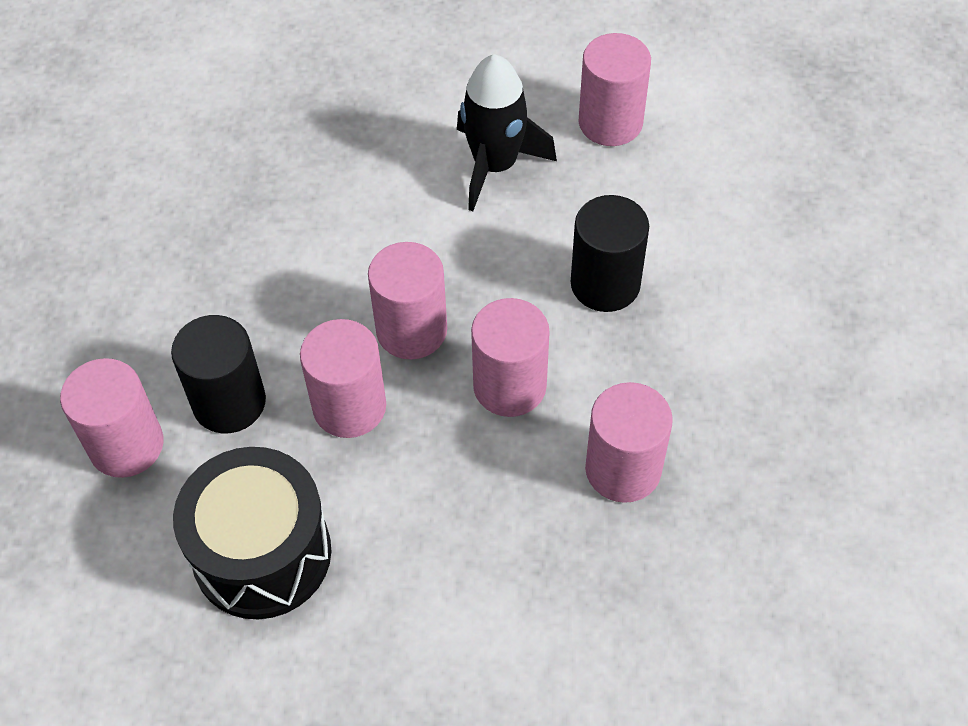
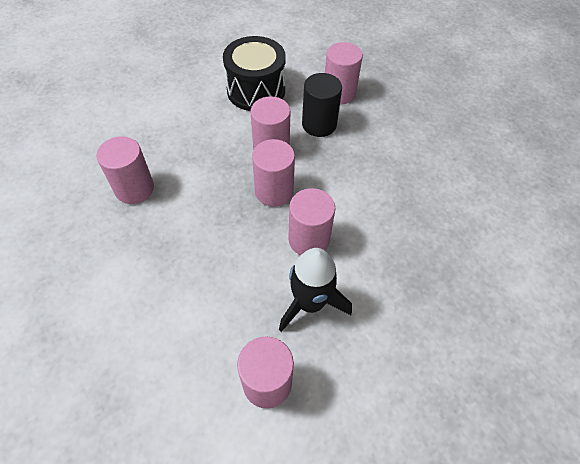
camera: 140 degrees right, 0 degrees up
(509, 386) = (210, 193): pink cylinder -> pink cylinder (309, 239)
(605, 284) = (198, 269): black cylinder -> none

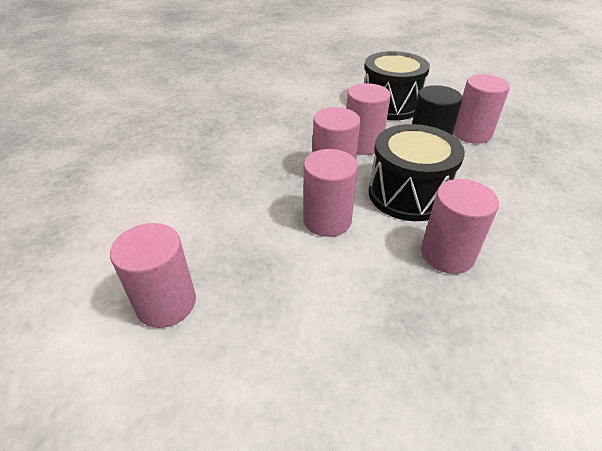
camera: 40 degrees right, 15 degrees down
(134, 189) = (227, 124): pink cylinder -> pink cylinder (447, 254)
(310, 302) = (275, 267): black rocket -> none
(341, 181) = (408, 194): none -> black drum

